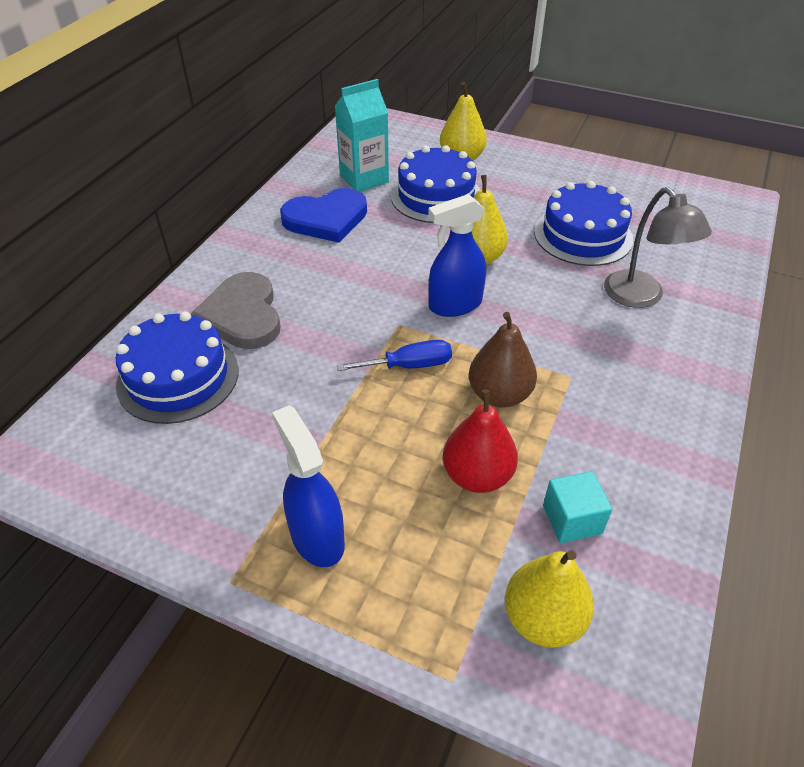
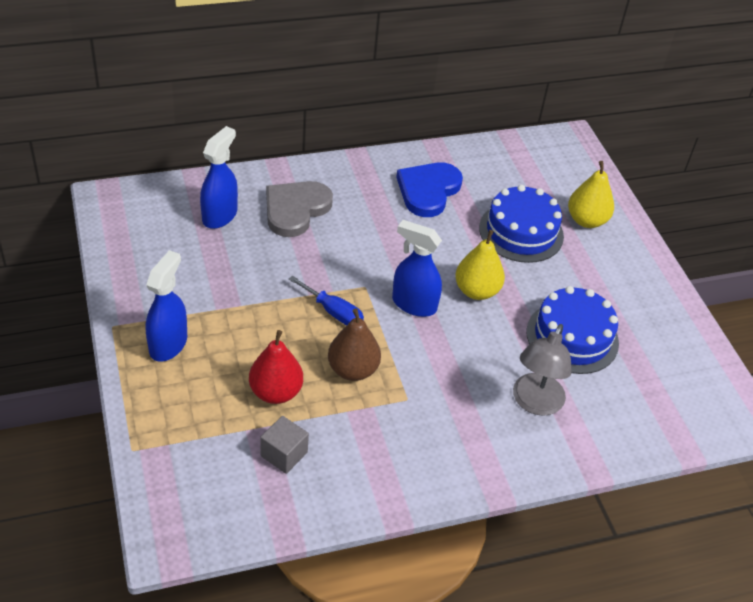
camera: 45 degrees right, 0 degrees up
(178, 377) = (220, 215): blue cake -> blue spray bottle
(326, 219) = (428, 191): blue heart -> blue heart turned 90 degrees clockwise
(364, 179) = (495, 183): turquoise carton -> none
(543, 618) = (201, 472): yellow pear -> none
(572, 519) = (284, 454): turquoise cube -> grey cube

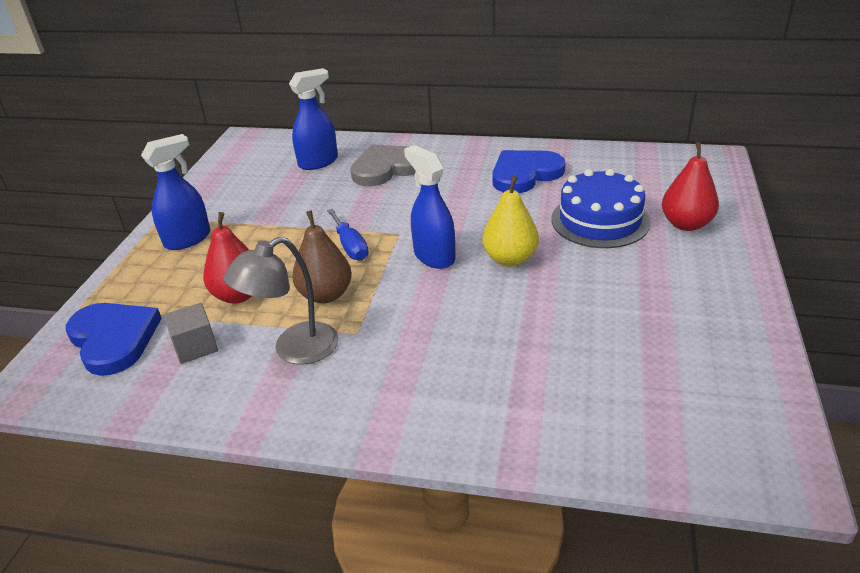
camera: 35 degrees right, 10 degrees down
(201, 471) = (113, 339): none -> blue heart
(534, 403) = (495, 374): grey lamp -> grey lamp (294, 350)
(572, 337) = (590, 323): blue cake -> none
(586, 220) = (686, 224): yellow pear -> red pear

